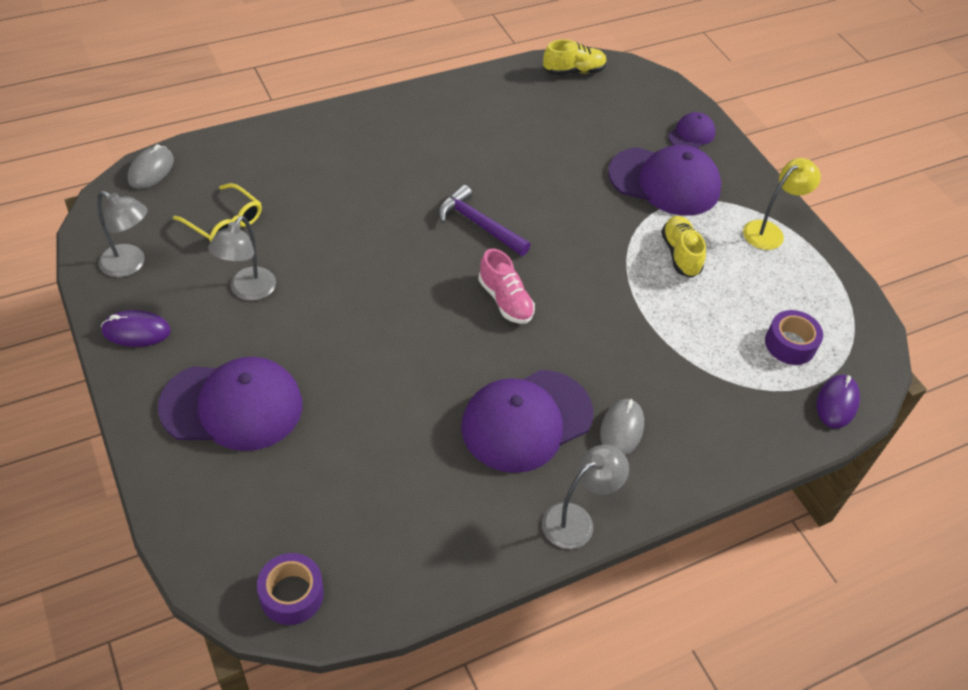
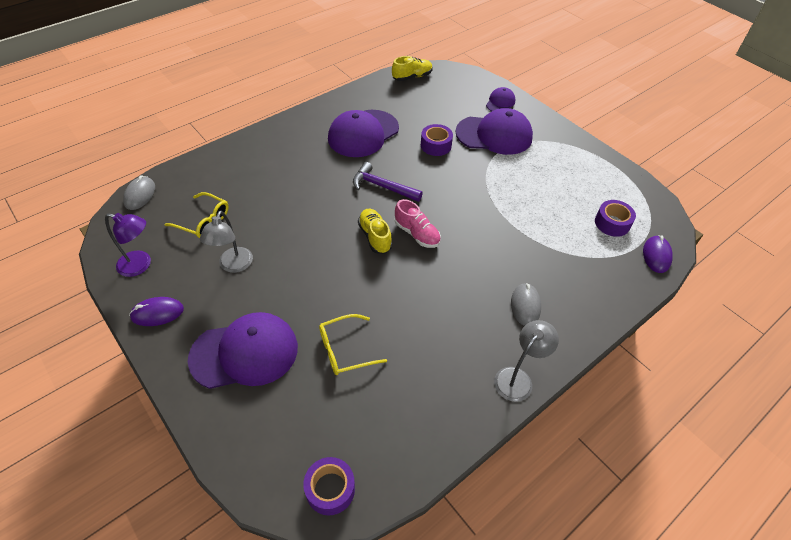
camera: 10 degrees left, 0 degrees up
(130, 265) = (140, 265): grey lamp -> purple lamp
(360, 431) = (345, 350): none -> yellow glasses
(526, 420) = (459, 314): purple cap -> purple cap (363, 133)
(574, 180) = (436, 145): none -> purple tape
(680, 254) = (521, 179): yellow shoe -> yellow shoe (375, 236)
(769, 231) = (571, 153): yellow lamp -> none

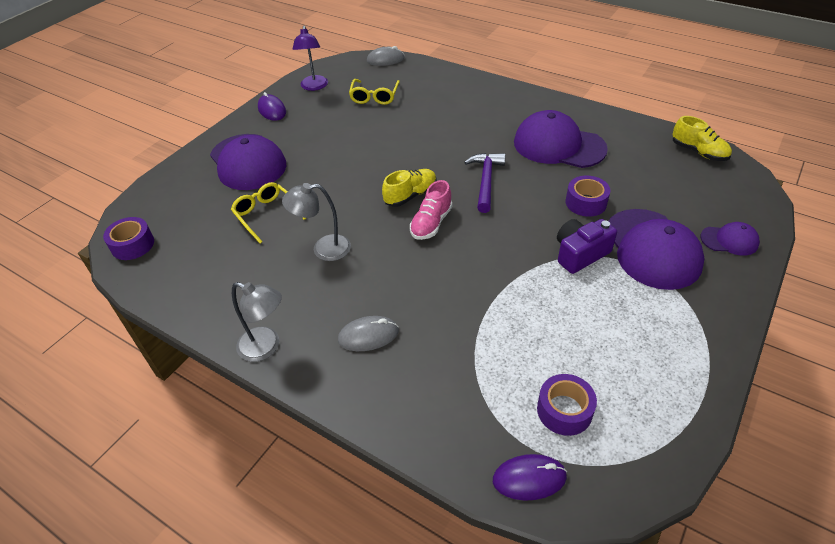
camera: 75 degrees right, 5 degrees down
(233, 266) = (333, 127): grey lamp -> grey lamp (323, 249)
(485, 167) = (580, 254): none -> purple camera

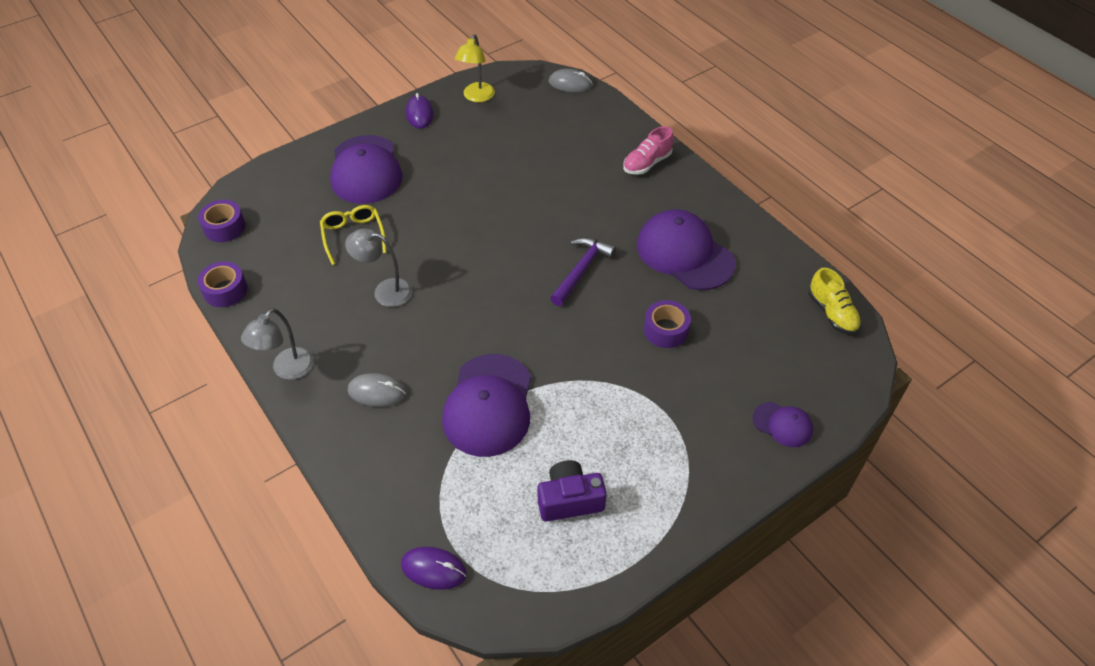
camera: 20 degrees right, 5 degrees up
(266, 347) = (287, 370): grey lamp -> grey lamp turned 75 degrees clockwise
(314, 87) = (476, 97): purple lamp -> yellow lamp
(374, 97) = (530, 129): yellow glasses -> none
(410, 195) = (498, 261): yellow shoe -> none
(431, 223) = (499, 299): pink shoe -> pink shoe (647, 163)
(564, 410) = (501, 525): purple tape -> purple tape (225, 290)
(580, 254) = (620, 383): purple camera -> purple camera (569, 500)
(652, 249) = (695, 404): purple cap -> purple cap (488, 405)

